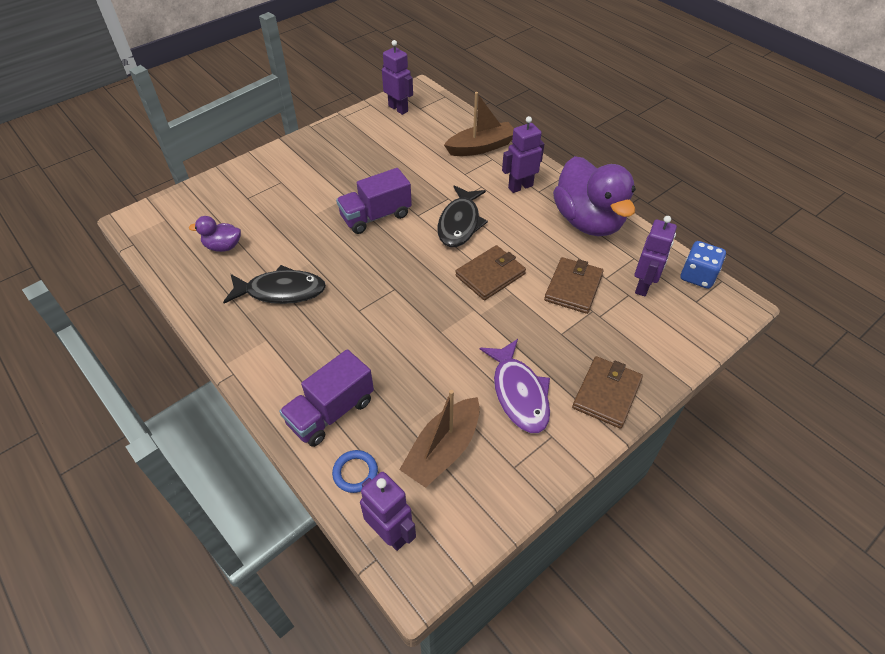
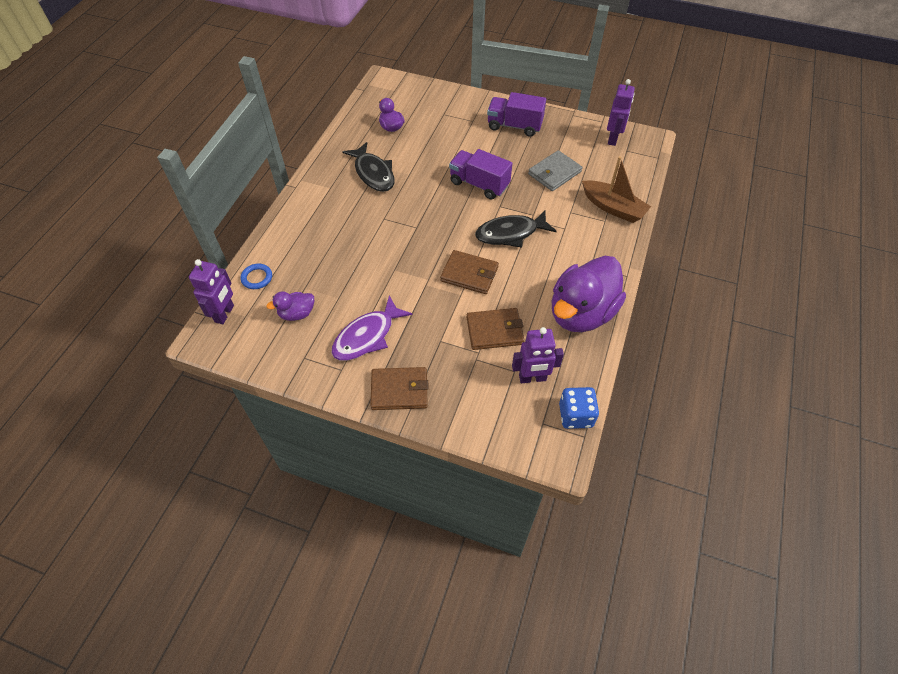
camera: 60 degrees right, 5 degrees up
(331, 412) = (294, 245): purple truck -> purple truck (514, 126)
(407, 161) = (554, 173): none -> grey wallet
(443, 449) = (297, 313): brown boat -> purple duck
(520, 186) = (586, 252): purple robot -> none

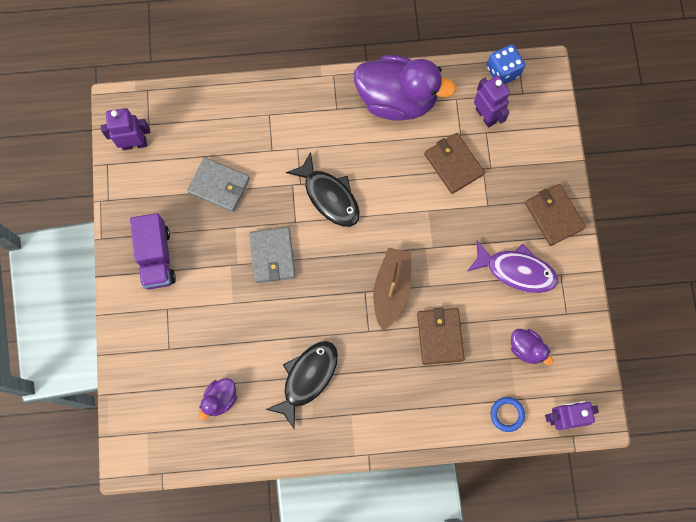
camera: 115 degrees left, 20 degrees up
(469, 274) = (400, 213): brown wallet -> brown wallet (440, 336)
(479, 184) = (272, 256): purple truck -> grey wallet
(613, 208) = (247, 112): brown boat -> brown boat (391, 289)

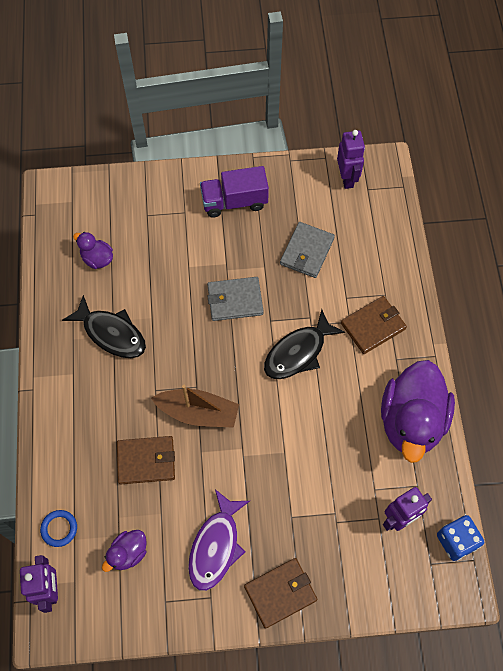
camera: 90 degrees right, 10 degrees down
(453, 164) = (338, 480): brown wallet -> brown wallet (373, 326)

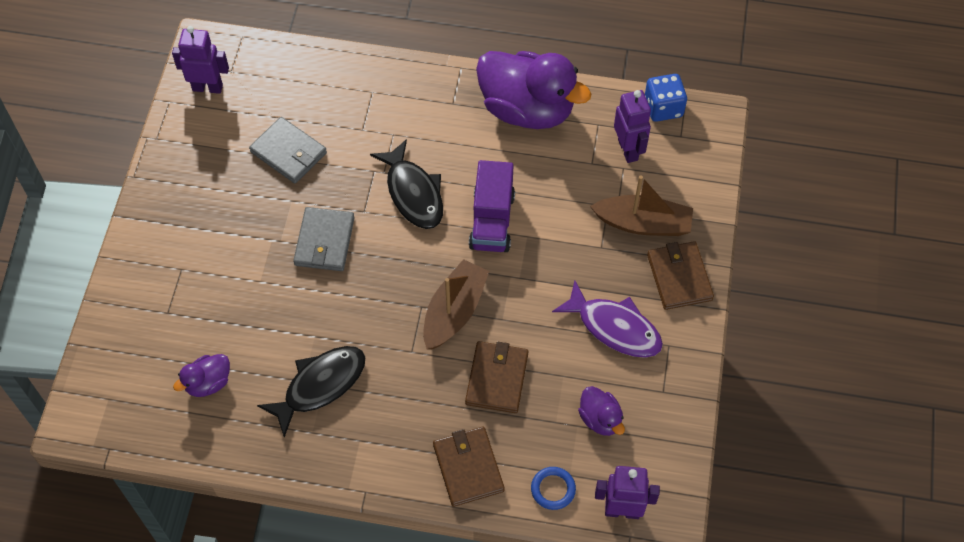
camera: 75 degrees left, 5 degrees down
(234, 201) = (189, 211): purple truck -> purple truck (492, 221)
(326, 548) = (643, 223): none -> brown boat
(373, 326) = (406, 113): brown wallet -> brown wallet (468, 467)

